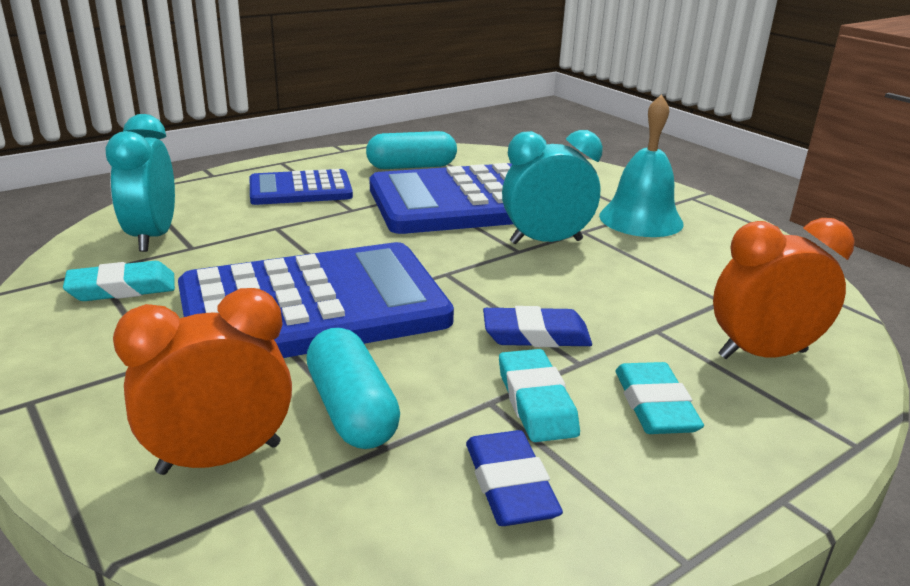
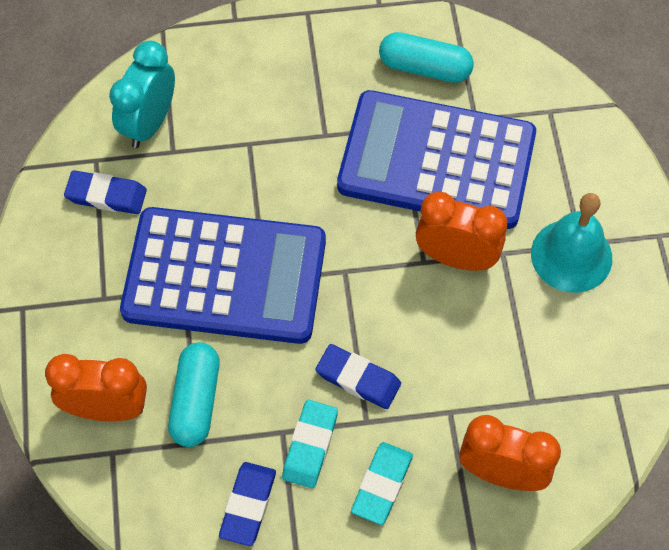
camera: 30 degrees right, 35 degrees up
(122, 288) = (106, 195): turquoise eraser -> blue eraser
(300, 189) = (298, 80): blue calculator -> none
(546, 241) = (456, 258): turquoise clock -> orange clock

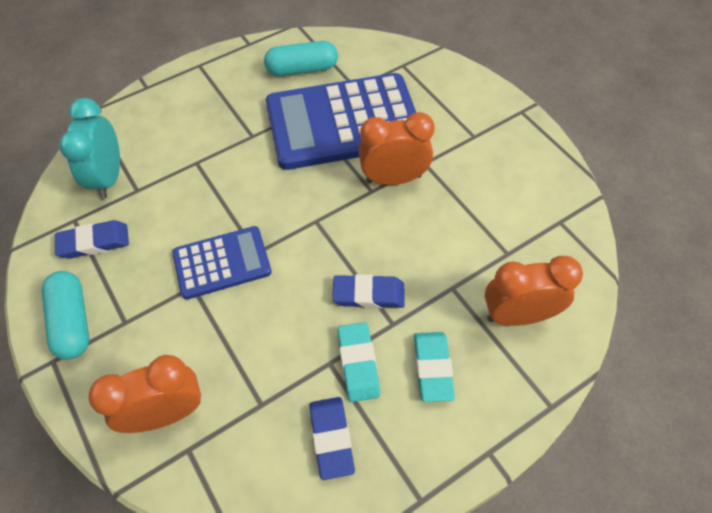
camera: 25 degrees left, 5 degrees down
(196, 401) = (244, 371): turquoise capsule -> turquoise capsule (73, 321)
(225, 276) = (222, 263): blue calculator -> blue calculator, size x0.54
(571, 255) = (472, 146): turquoise bell -> none

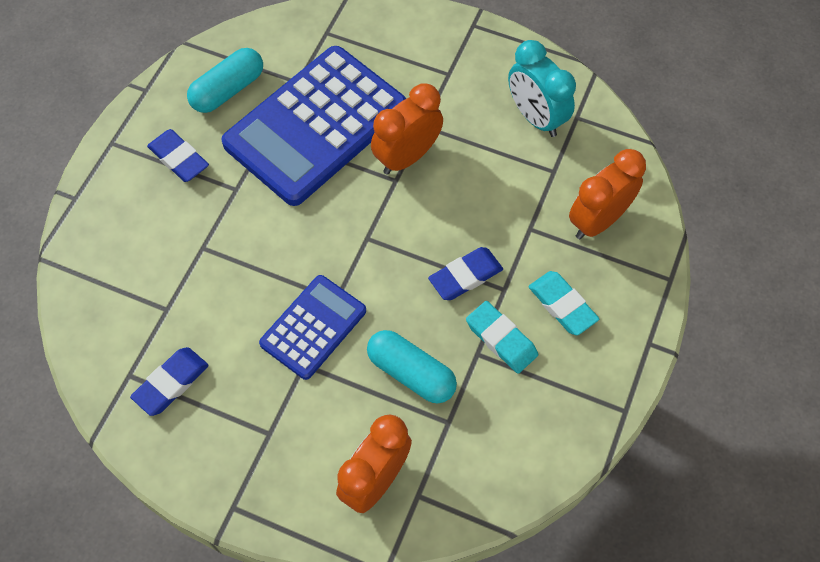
camera: 35 degrees left, 5 degrees up
(73, 321) = (219, 463): turquoise capsule -> turquoise capsule (411, 373)
(108, 178) = (125, 314): turquoise clock -> turquoise clock (535, 117)
(331, 438) = (525, 410): blue eraser -> blue eraser (179, 158)

